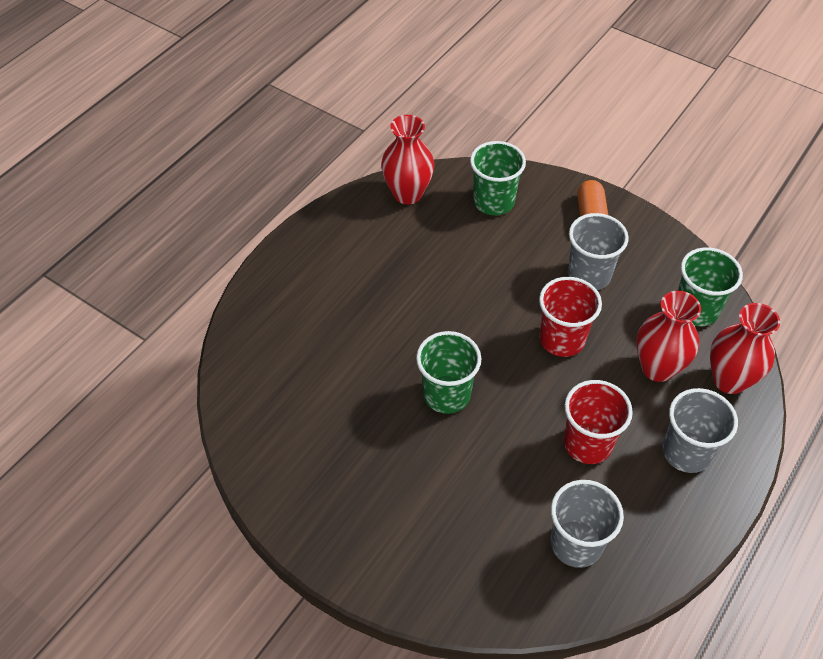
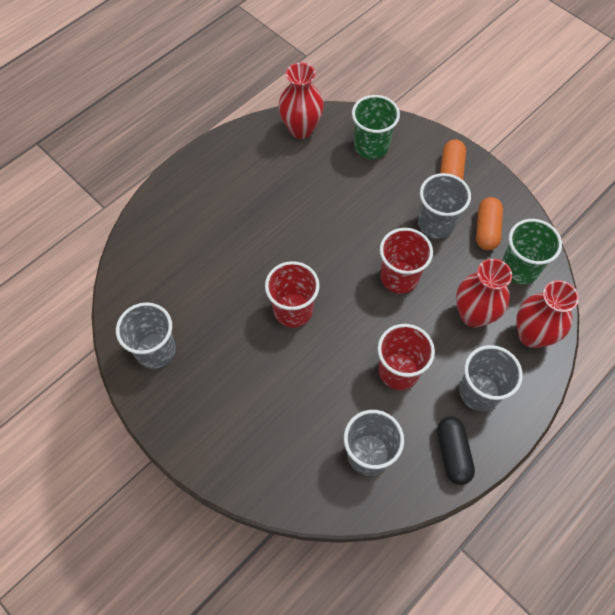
camera: 10 degrees right, 10 degrees up
(291, 465) = (155, 350): none -> grey cup
(446, 394) = (293, 310): green cup -> red cup
(648, 273) = (486, 230): none -> orange capsule
(674, 526) = (452, 453): none -> black capsule

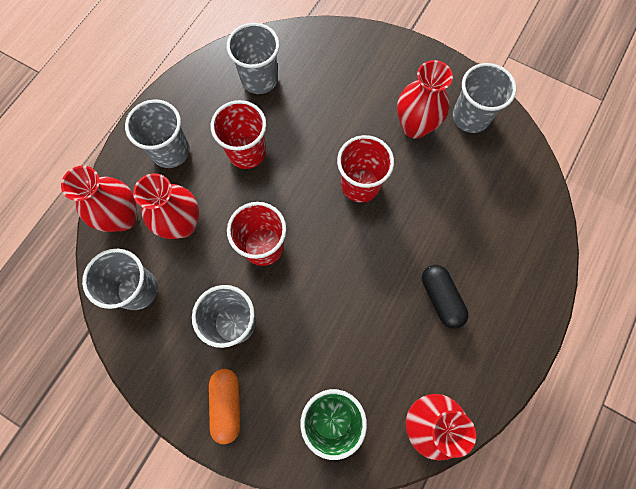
camera: 165 degrees right, 10 degrees up
(217, 355) = (415, 126): none -> red vase
(452, 453) = (189, 96): black capsule -> black capsule (440, 298)
(486, 230) = (176, 329): orange capsule -> none
(519, 268) = (137, 289): green cup -> grey cup

